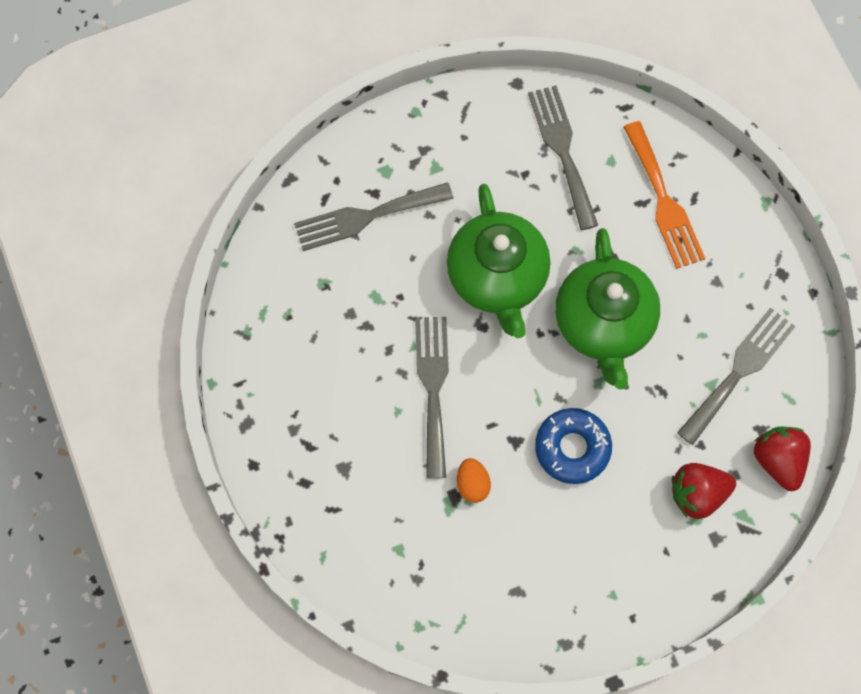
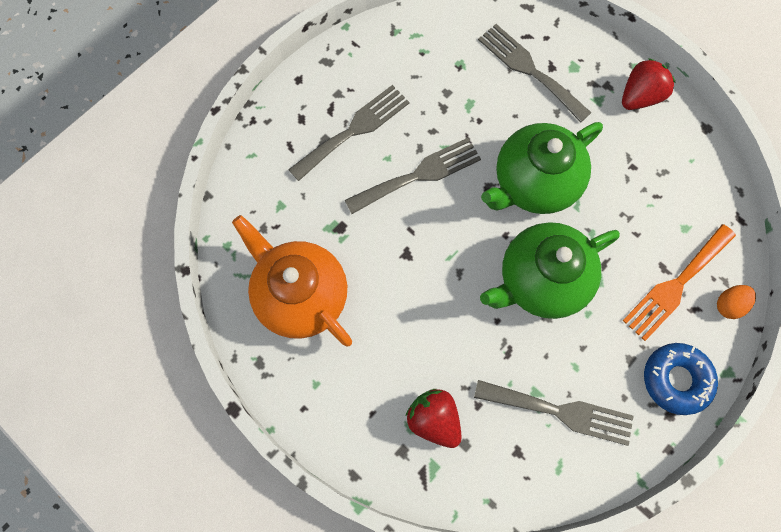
camera: 65 degrees right, 0 degrees up
(472, 484) = (356, 236): orange egg -> orange egg (729, 305)
(511, 571) = (300, 295): none -> orange teapot
(562, 150) = (671, 186): grey fork -> grey fork (354, 130)
(572, 448) = (423, 300): blue donut -> blue donut (676, 379)
(777, 460) = (498, 479): red strawberry -> red strawberry (639, 97)

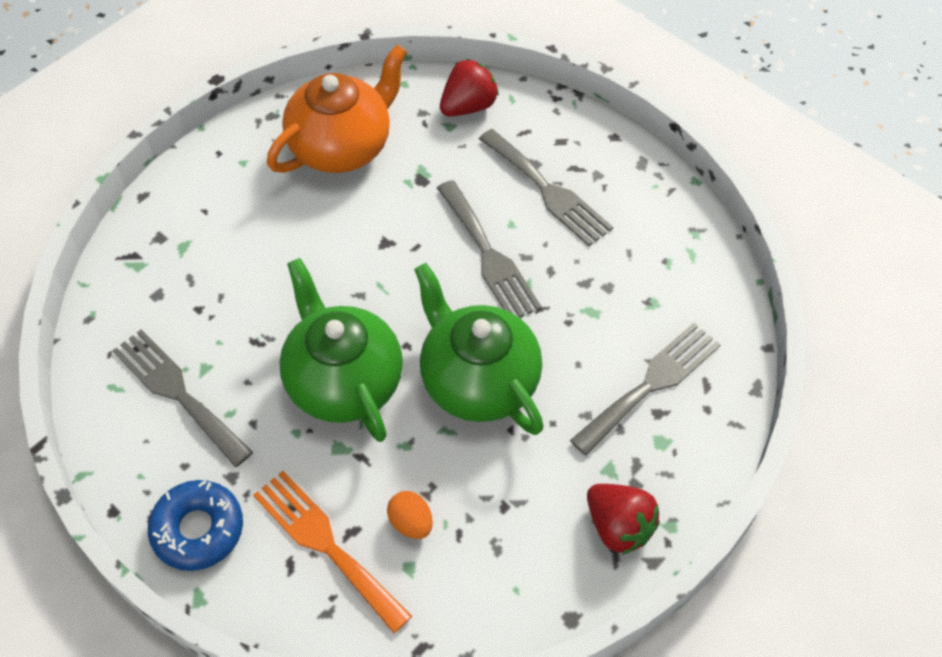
camera: 90 degrees right, 15 degrees down
(434, 419) = (189, 266): red strawberry -> red strawberry (468, 106)
(560, 412) = (178, 392): grey fork -> grey fork turned 120 degrees clockwise
(729, 305) = (292, 612): orange egg -> orange egg (411, 522)

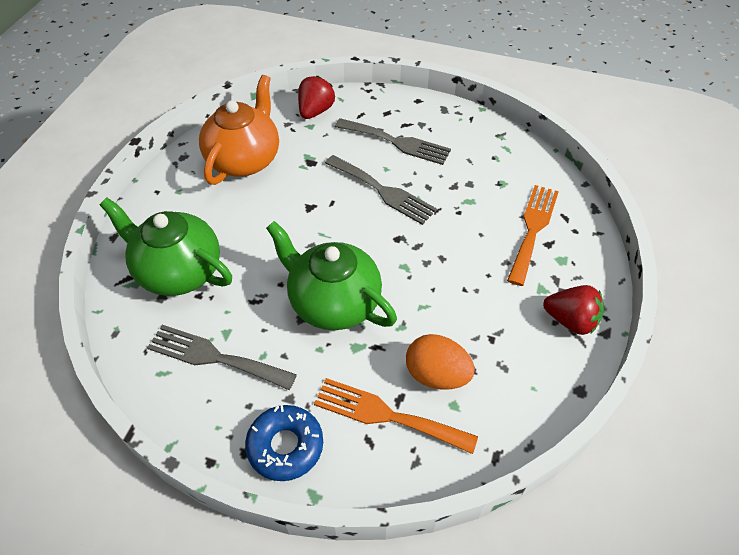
camera: 25 degrees left, 5 degrees down
(411, 522) = (437, 375): orange egg -> orange egg, size x1.66
(478, 380) = (424, 268): green teapot -> green teapot (178, 271)
(651, 384) = (533, 229): grey fork -> orange fork

